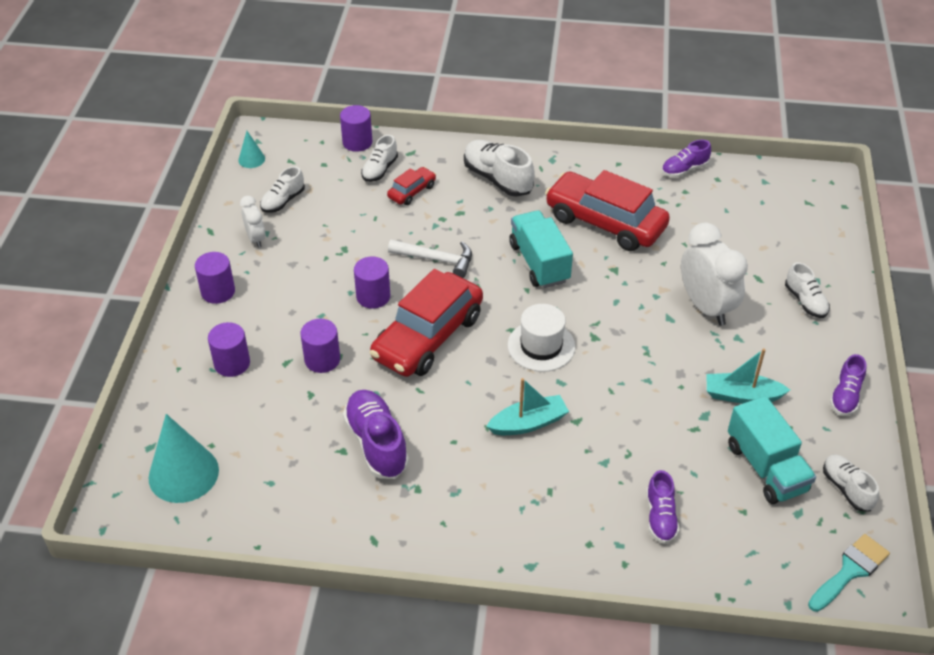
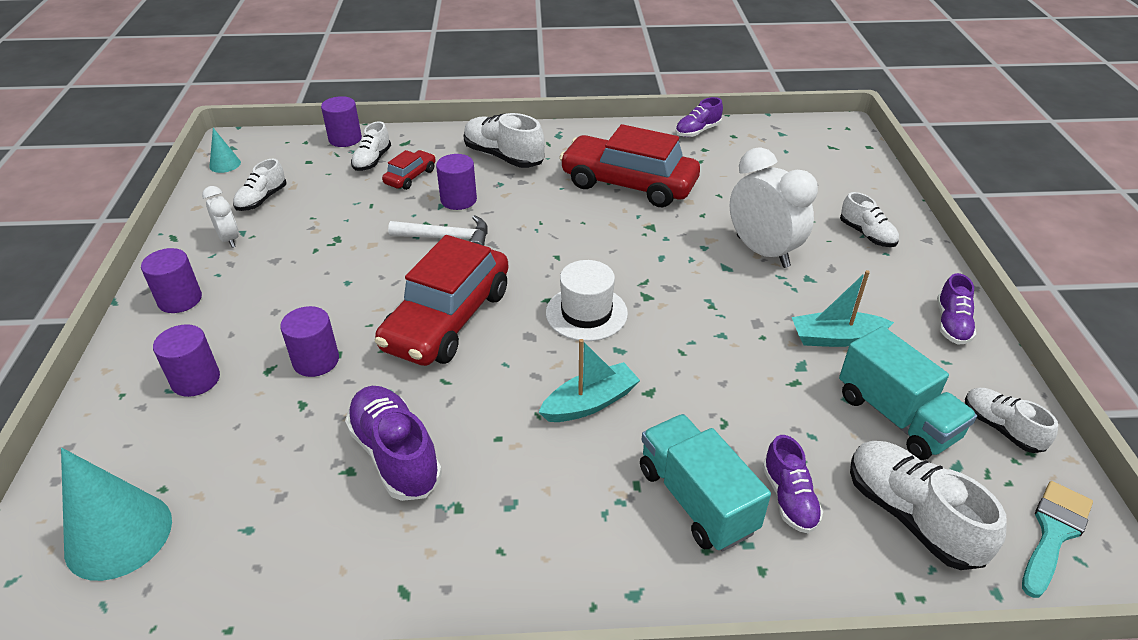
camera: 10 degrees left, 5 degrees down
(373, 296) = (375, 283): purple cylinder -> purple cylinder (458, 200)
(539, 263) = (565, 229): turquoise truck -> turquoise truck (696, 499)
(747, 543) = (911, 516): none -> white shoe

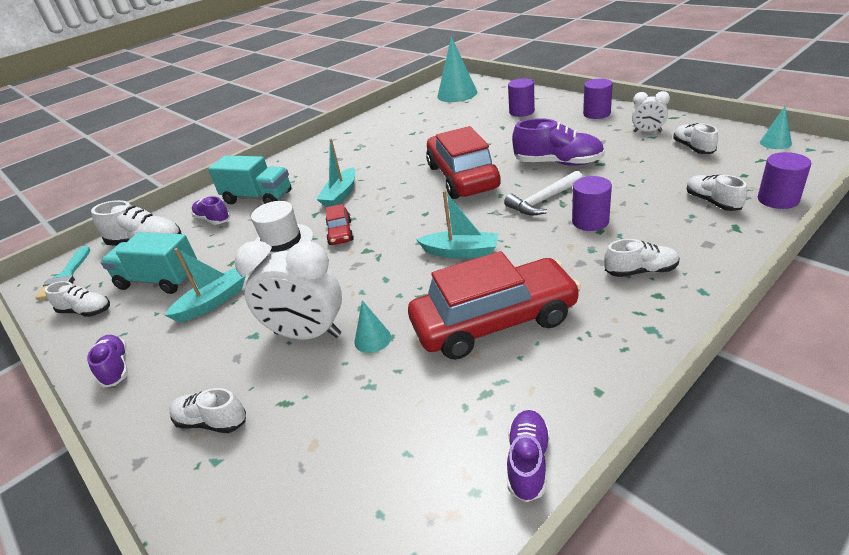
camera: 145 degrees right, 5 degrees down
(316, 361) = (490, 137): purple cylinder -> none
(395, 455) = (402, 143): purple shoe -> purple shoe (558, 163)
(410, 177) = (658, 211): red car -> red car (340, 233)
(503, 157) = (640, 271): white shoe -> white shoe, size x0.61
(578, 240) = (461, 252): none -> turquoise boat
(586, 313) = (392, 221): white hat -> white hat (282, 242)
(717, 220) = (372, 339): none -> turquoise cone

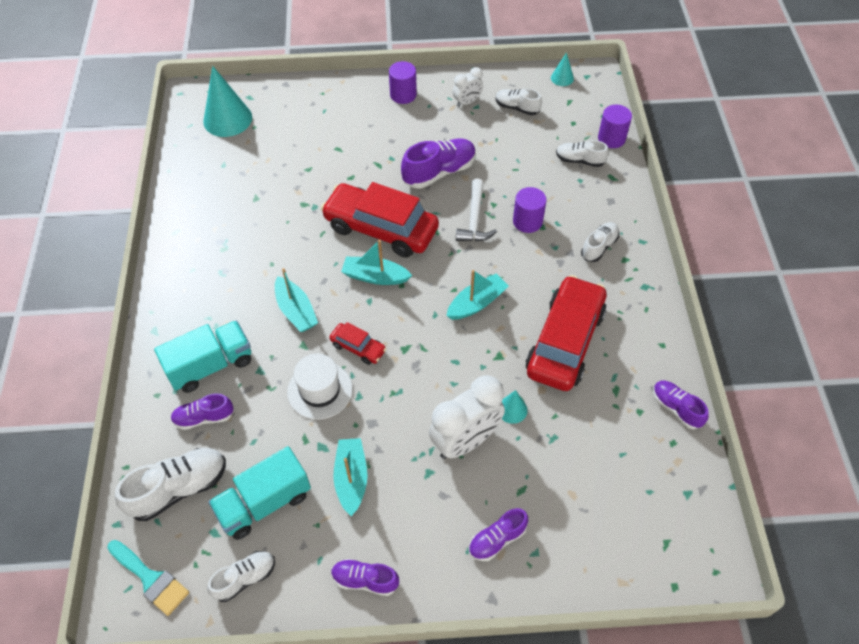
camera: 55 degrees left, 20 degrees up
(212, 422) = (497, 539): white shoe -> purple shoe
(415, 200) = (375, 276): none -> turquoise boat
(521, 112) = (331, 119): purple cylinder -> none

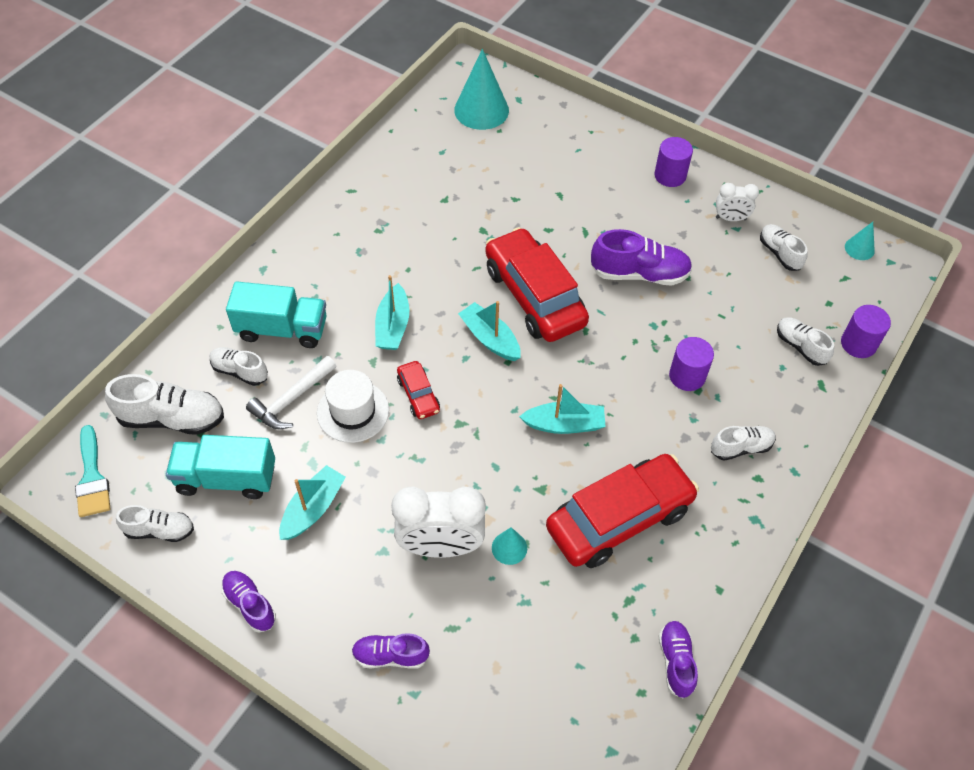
camera: 35 degrees right, 0 degrees up
(204, 418) = (240, 371): purple shoe -> white shoe
(475, 219) = (634, 341): white hammer -> white hammer (291, 399)

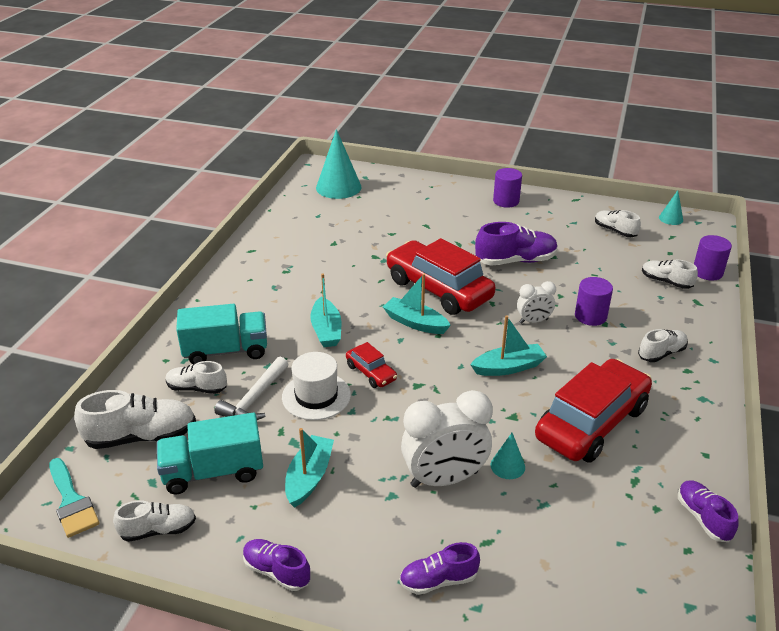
camera: 15 degrees left, 20 degrees down
(730, 218) = (566, 217): white clock -> white clock (533, 321)

